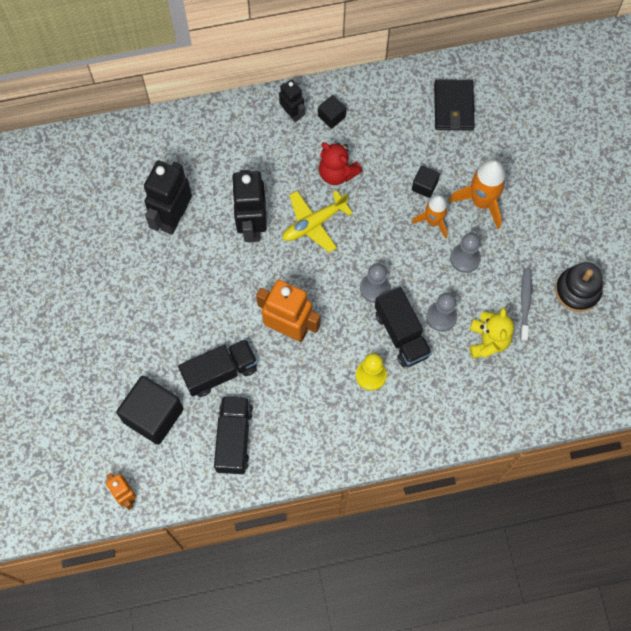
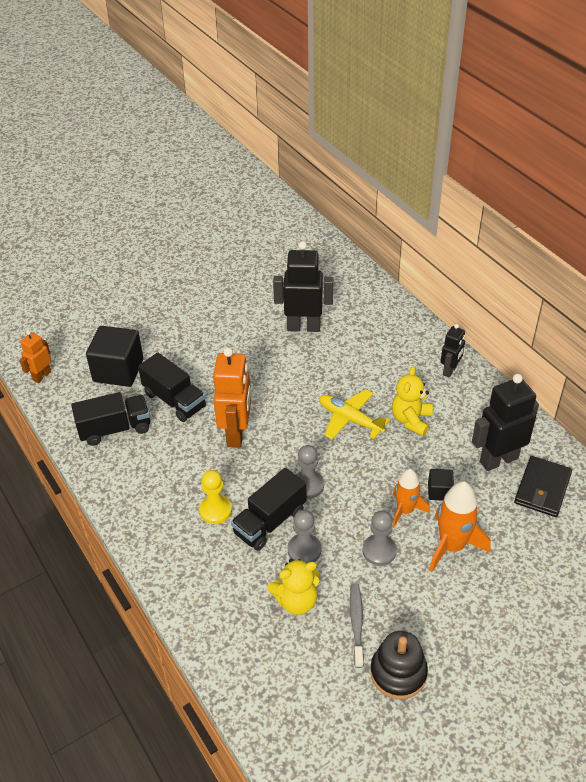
camera: 70 degrees right, 25 degrees down
(251, 225) = (323, 377): black robot -> black robot (498, 459)
(331, 116) = (466, 398): black cube -> none
(337, 173) = (411, 420): red teddy bear -> yellow teddy bear
(453, 107) = (542, 489): black wallet -> black wallet turned 45 degrees counterclockwise
(525, 303) = (356, 623): grey toothbrush -> grey toothbrush turned 75 degrees counterclockwise

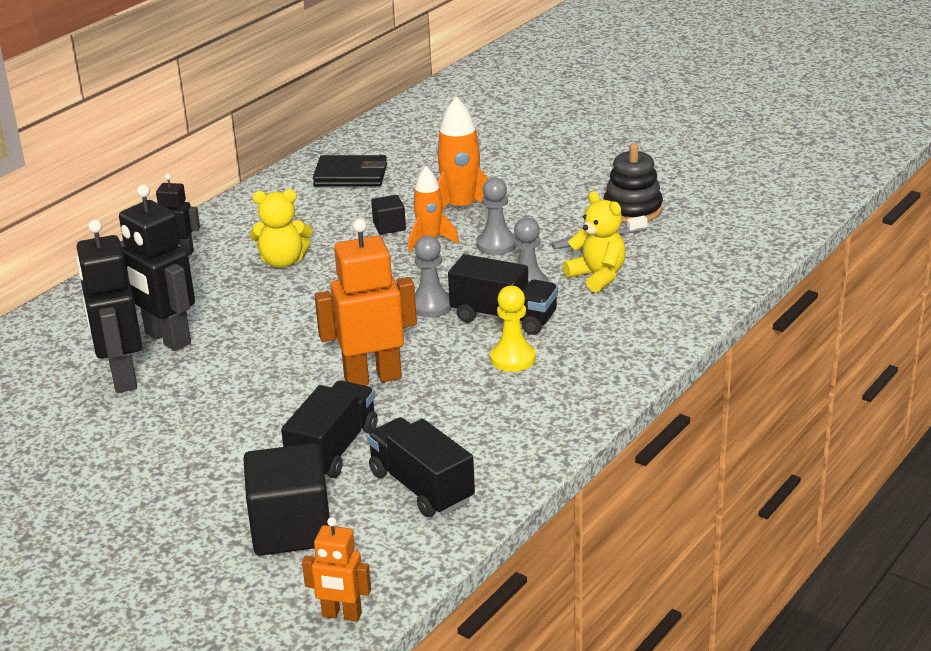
camera: 110 degrees left, 15 degrees down
(350, 419) = (302, 301): yellow plane -> none
(498, 459) = (321, 202): black robot -> black robot (167, 339)

